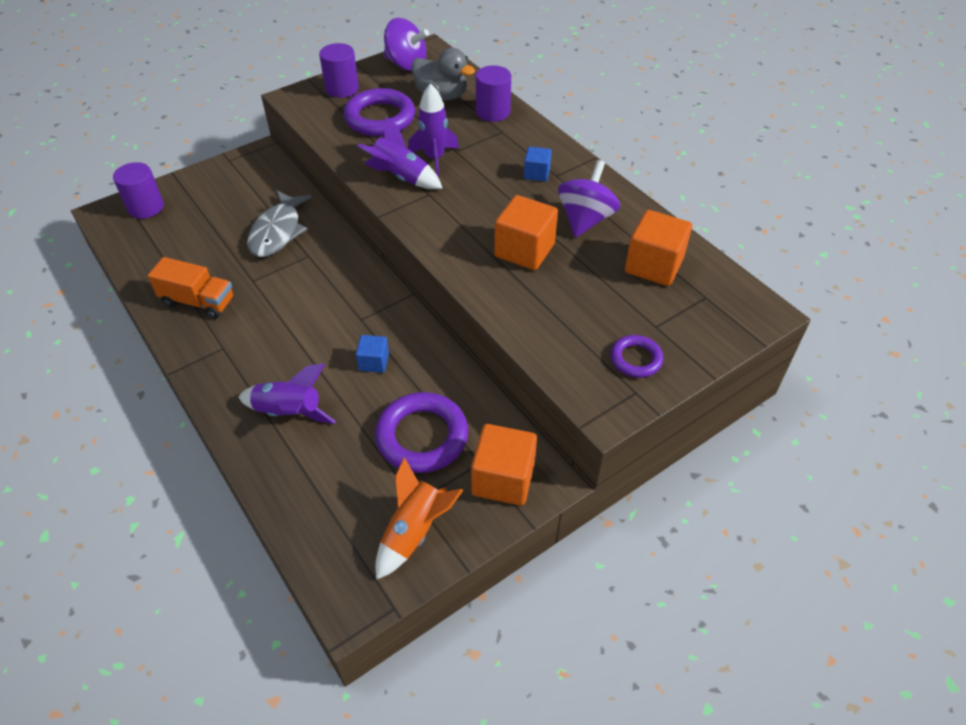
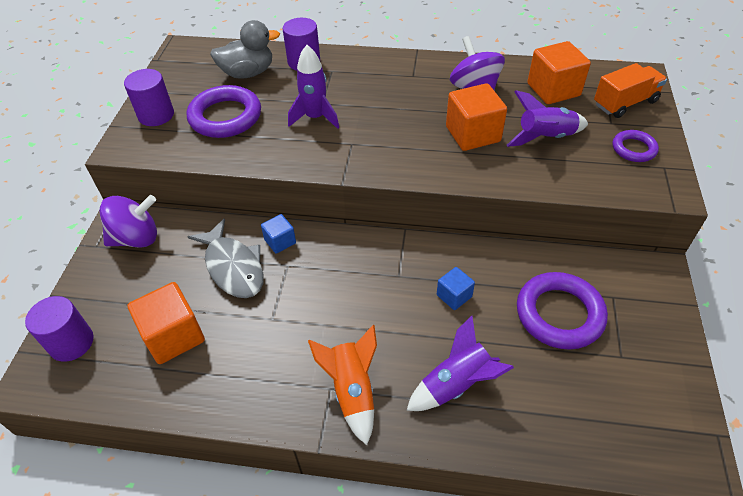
camera: 45 degrees left, 0 degrees up
(198, 301) = (251, 373): orange truck -> orange truck (625, 103)
(401, 177) = (313, 146): purple rocket -> purple rocket (545, 137)
(406, 64) = (182, 67): purple spinning top -> purple spinning top (136, 238)
(414, 532) = (651, 376): orange rocket -> orange rocket (352, 391)
(503, 479) = (639, 293): orange cube -> orange cube (174, 336)
(536, 173) = (399, 82): blue cube -> blue cube (280, 241)

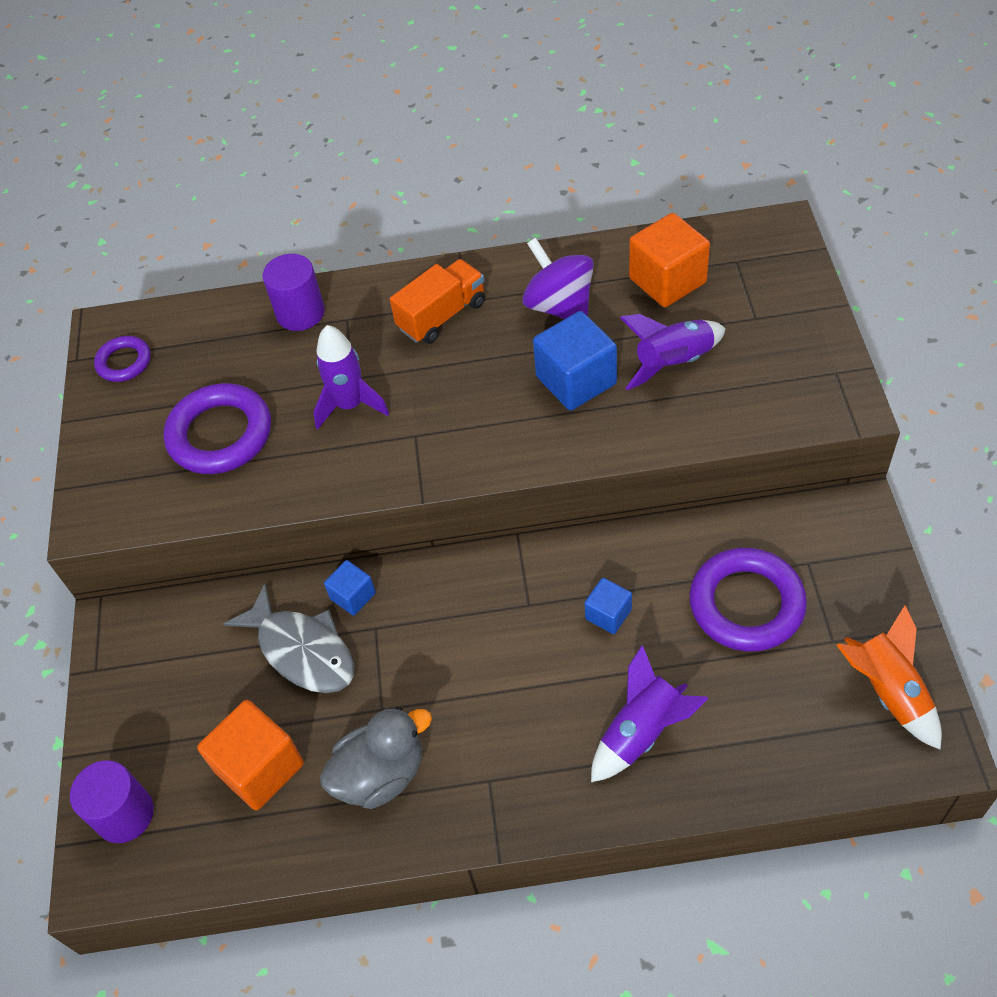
camera: 10 degrees left, 5 degrees up
(136, 238) = (149, 643): purple spinning top -> none
(156, 115) = (117, 456): purple cylinder -> none
(248, 73) = (224, 352): grey duck -> grey duck (381, 774)
(352, 391) = (517, 776): orange rocket -> orange rocket (888, 692)
(473, 134) = (576, 380): orange cube -> blue cube
(625, 103) = (767, 281): orange truck -> orange truck (442, 315)
(633, 149) = (792, 353): purple ring -> purple ring (124, 362)

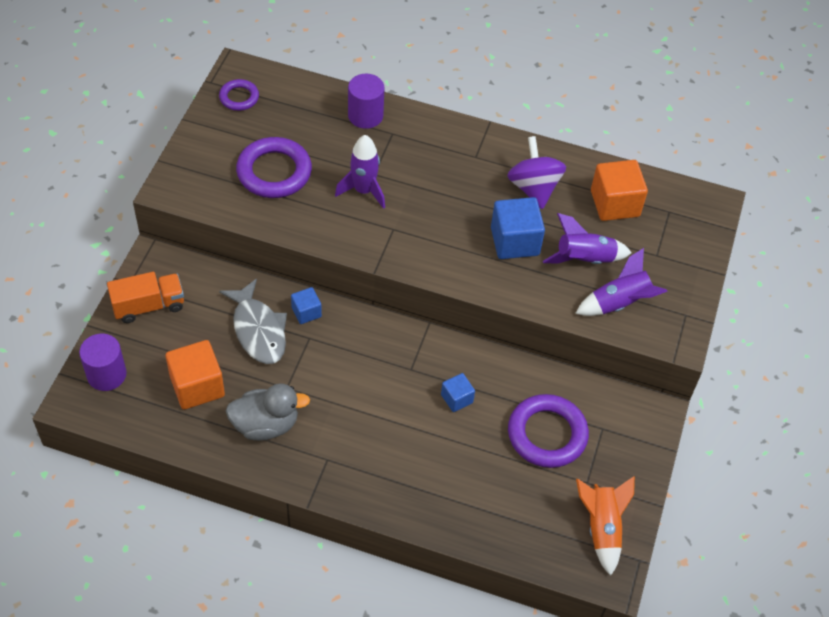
camera: 15 degrees right, 0 degrees up
(442, 315) = (454, 159): orange truck -> orange truck (148, 306)
(641, 732) = (435, 477): purple rocket -> purple rocket (619, 303)

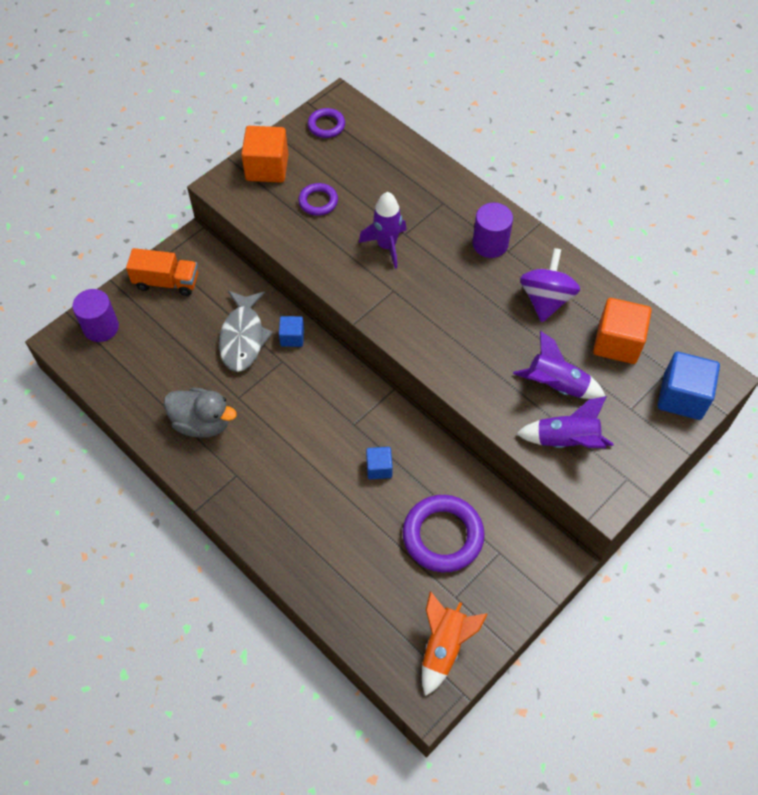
camera: 30 degrees right, 5 degrees up
(197, 386) = (166, 366): orange cube -> orange cube (267, 168)
(274, 172) = (318, 201): purple ring -> purple ring, size x0.55
(365, 115) = (427, 178): purple cylinder -> purple cylinder (490, 244)
(514, 241) = (498, 343): blue cube -> blue cube (682, 397)

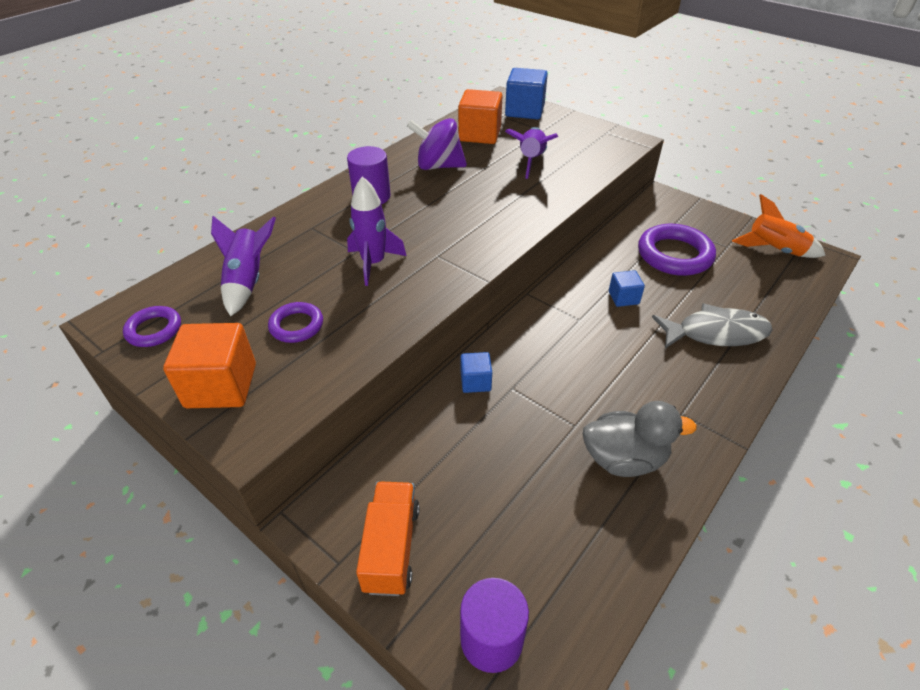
camera: 95 degrees left, 15 degrees down
(202, 423) = (624, 459): grey duck -> grey duck turned 75 degrees clockwise
(243, 337) = (483, 432): grey fish -> grey fish (716, 333)
(566, 440) = (585, 156): purple rocket -> purple rocket (248, 281)

